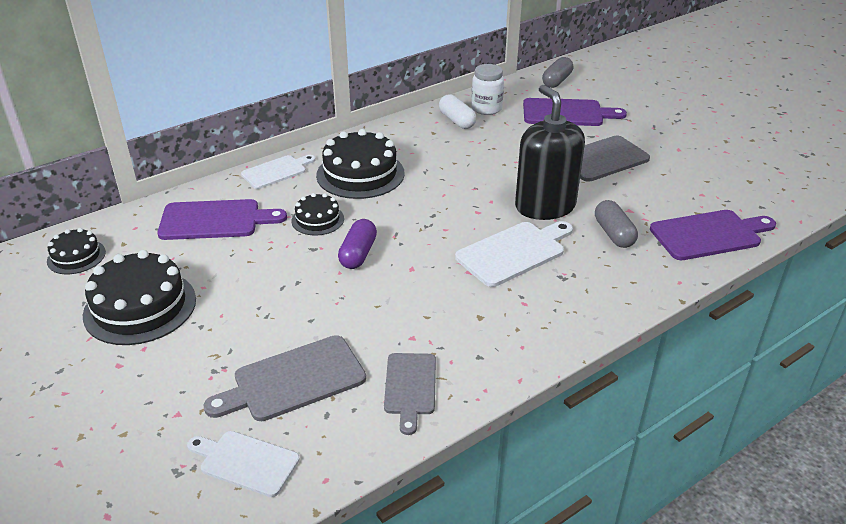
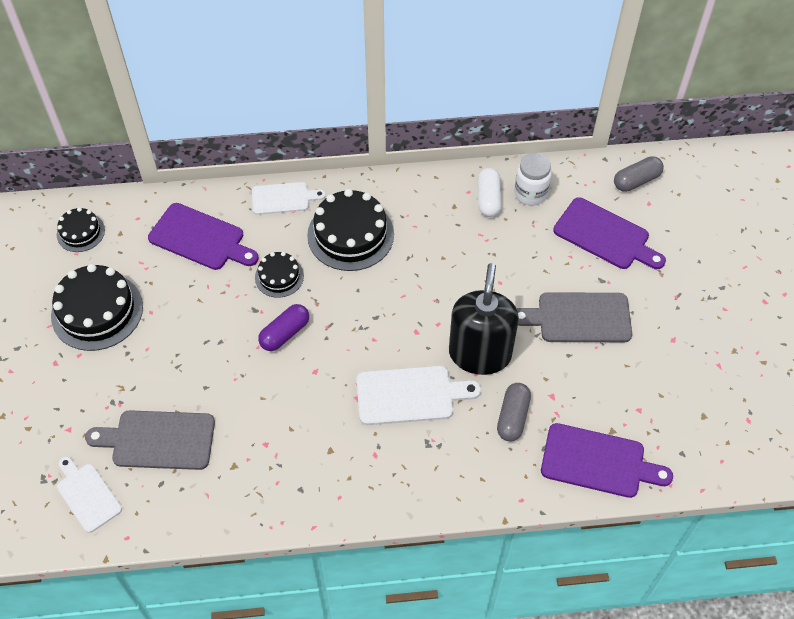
camera: 30 degrees right, 20 degrees up
(410, 387) = (232, 491): grey cutting board -> none

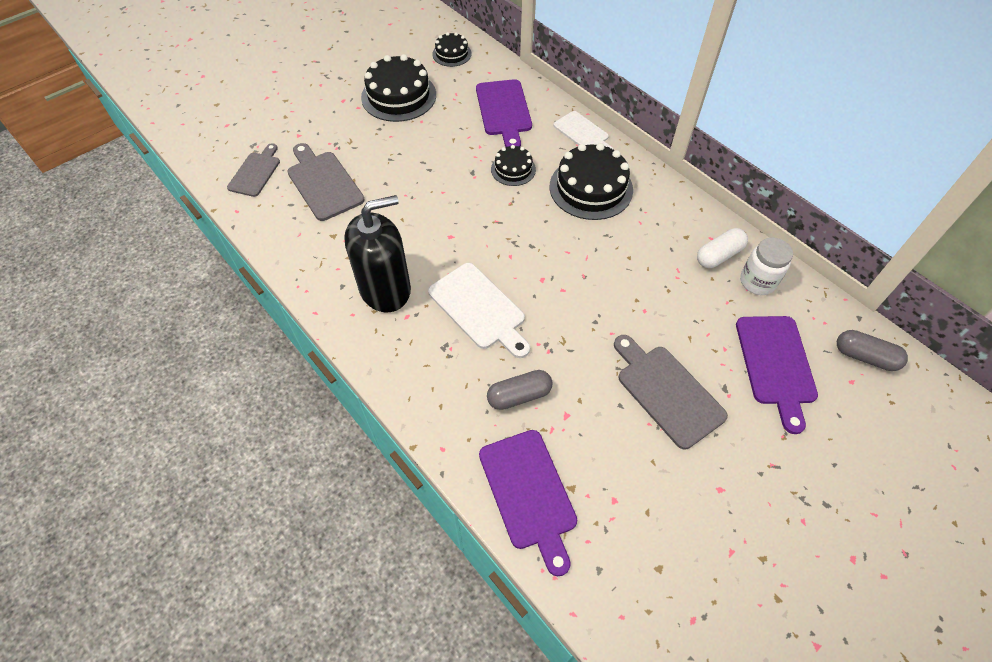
camera: 55 degrees right, 0 degrees up
(87, 495) = (255, 172): white cutting board -> grey cutting board
(285, 333) = (467, 200): purple capsule -> none
(480, 354) = (560, 335): black soap dispenser -> black soap dispenser (385, 289)

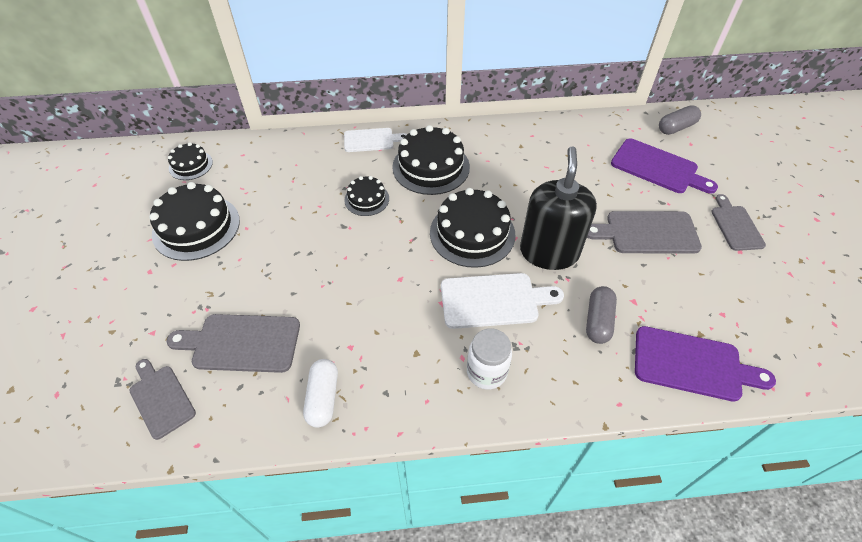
camera: 55 degrees left, 5 degrees down
(385, 289) = (418, 358): black soap dispenser -> black soap dispenser (549, 252)
(504, 111) = (297, 170): purple cutting board -> none
(540, 257) = (472, 233): none -> black cake
(719, 255) = (550, 140): white capsule -> white capsule (323, 398)
(756, 472) = (735, 225): none -> grey cutting board
(757, 282) = (586, 136): white jar -> white jar (486, 372)

